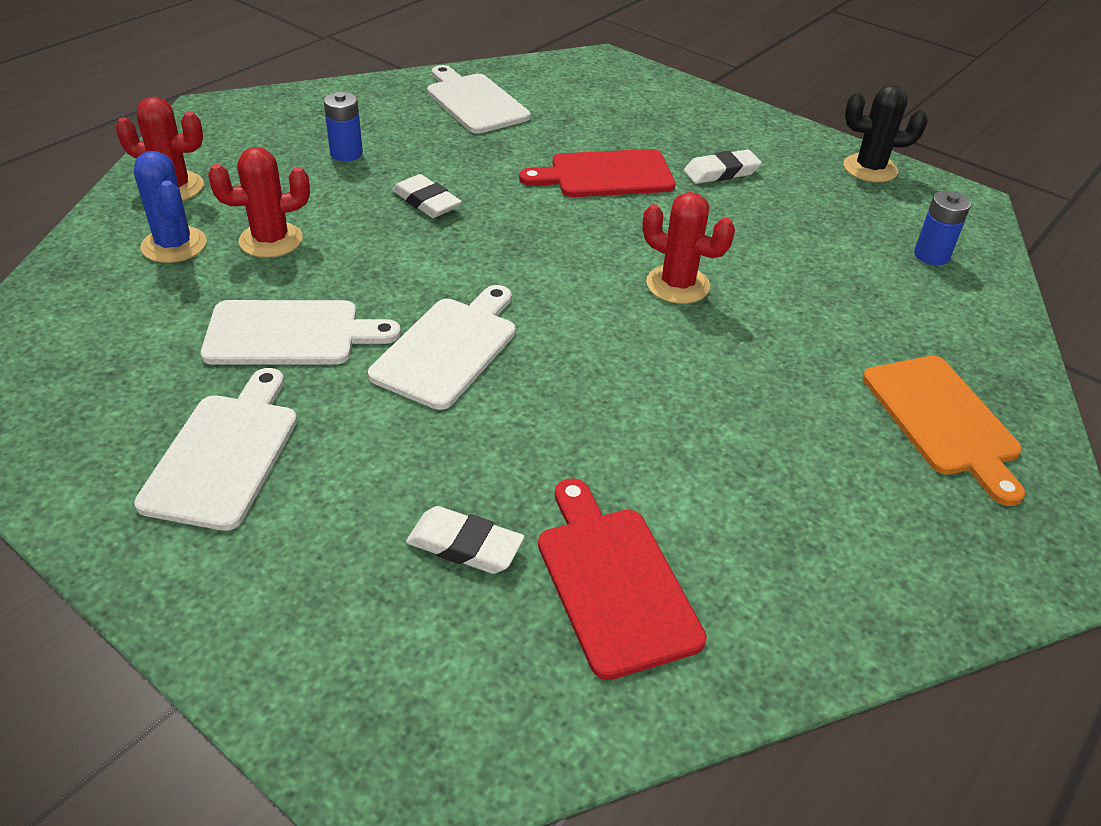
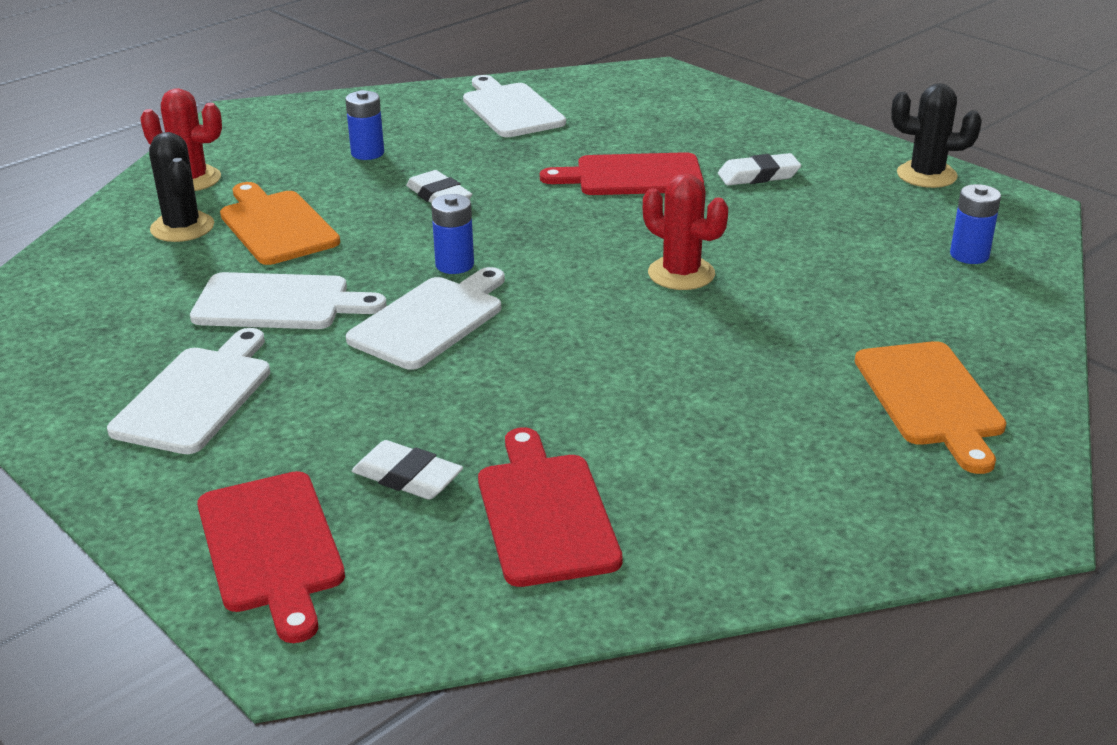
camera: 10 degrees right, 10 degrees down
(174, 245) = (182, 227): blue cactus -> black cactus
(271, 240) = (276, 225): red cactus -> orange cutting board
(339, 648) = (271, 547): none -> red cutting board
(458, 281) = (454, 265): none -> blue battery

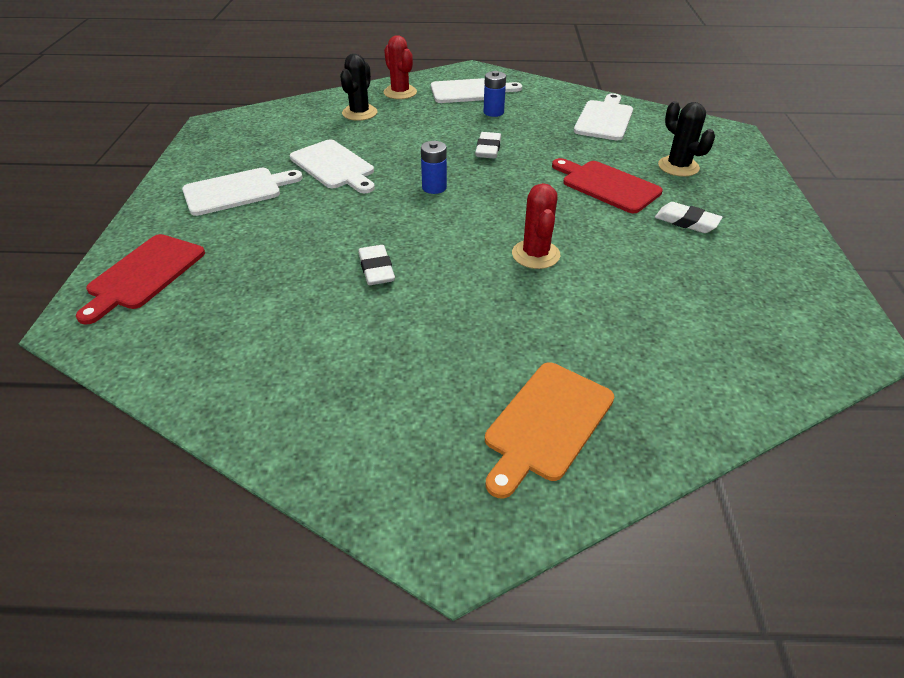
camera: 45 degrees right, 10 degrees up
(276, 225) = (395, 130): orange cutting board -> none
(407, 477) = (237, 278): white eraser -> white eraser (376, 269)
(431, 320) = (376, 209): white cutting board -> white cutting board (470, 91)
(545, 513) = (251, 337): red cutting board -> none
(926, 175) = (813, 280): black cactus -> black cactus (678, 166)
(969, 255) = (748, 350): blue battery -> none

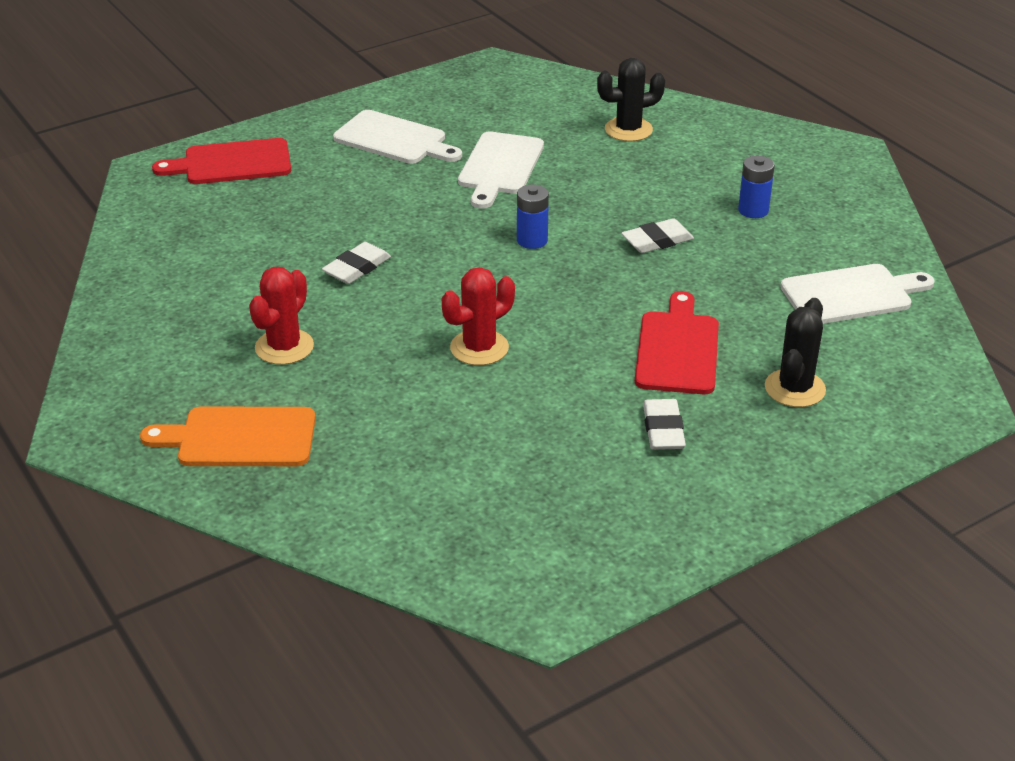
camera: 55 degrees right, 5 degrees down
(400, 92) = (713, 131): red cactus -> red cactus (284, 347)
(470, 91) = (786, 174): white cutting board -> none

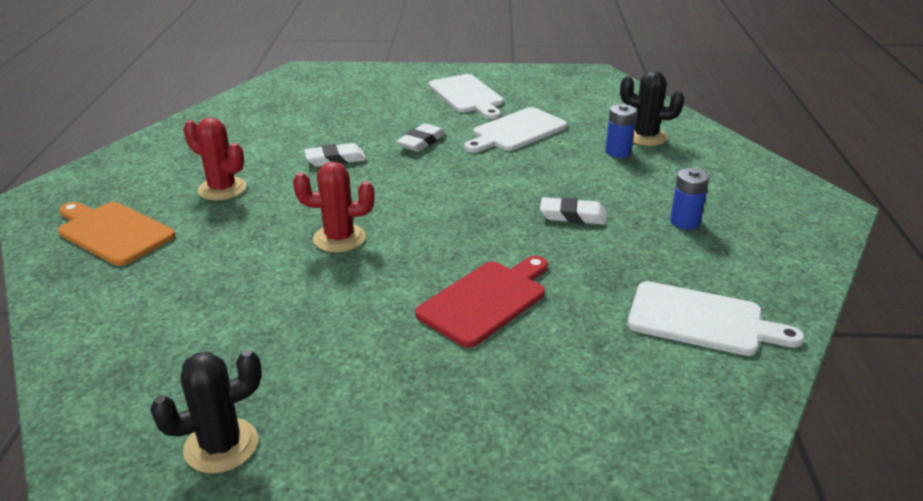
camera: 35 degrees right, 5 degrees down
(232, 163) = (350, 80): red cutting board -> none
(284, 347) = (222, 189): red cactus -> red cactus turned 60 degrees clockwise
(532, 240) = (476, 183): blue battery -> blue battery (618, 152)
(663, 429) = (390, 359): white eraser -> white eraser (421, 142)
(794, 388) = (549, 378): black cactus -> black cactus (221, 446)

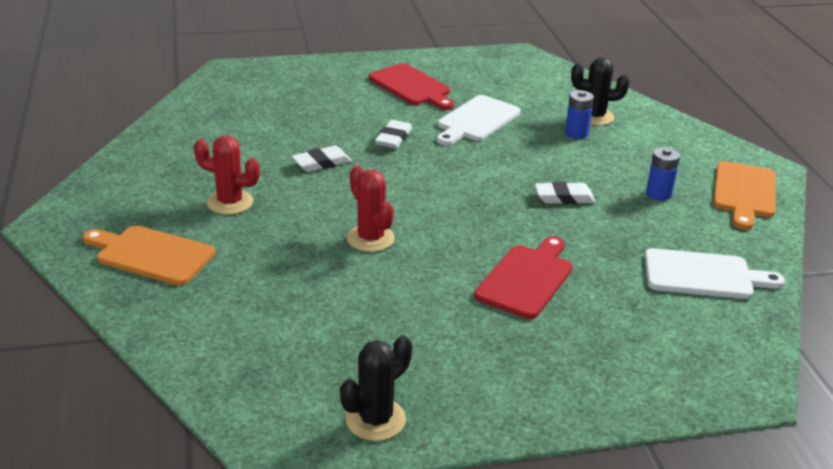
camera: 15 degrees left, 0 degrees up
(339, 238) = (370, 238): red cactus -> red cactus turned 75 degrees clockwise
(467, 96) = (411, 87): white cutting board -> red cutting board
(790, 230) = (744, 192): none -> orange cutting board

